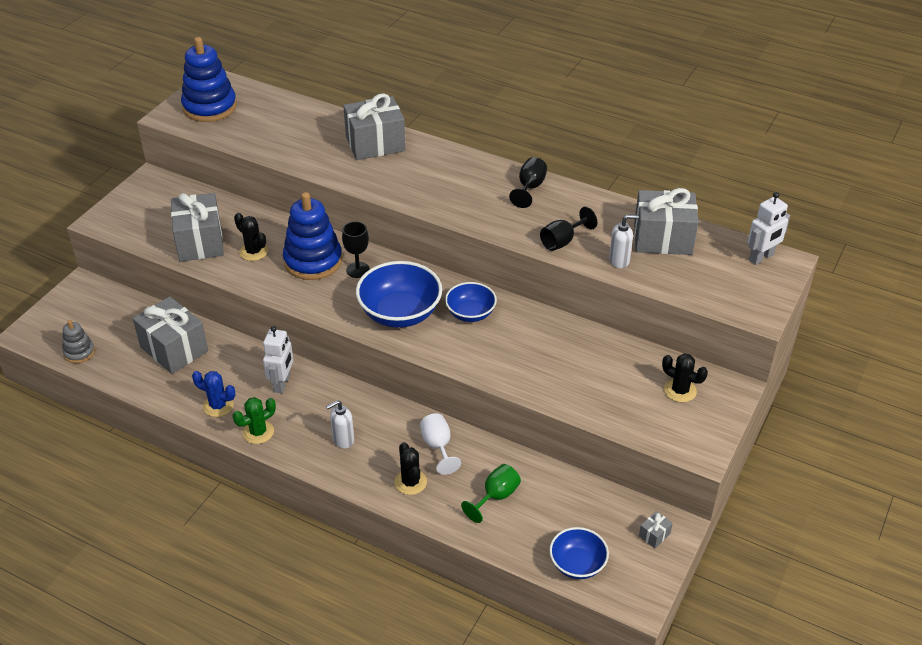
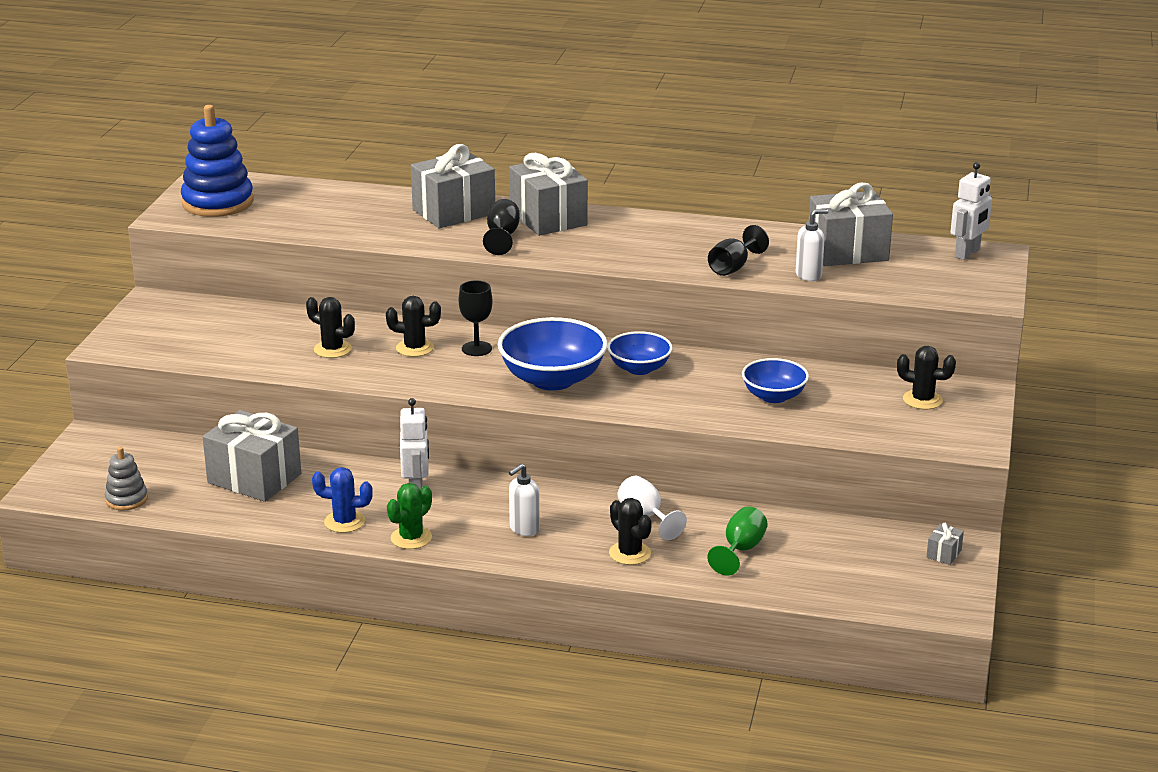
camera: 15 degrees left, 15 degrees down
(200, 242) = (256, 349): grey gift -> grey gift (548, 218)
(313, 261) = (414, 348): blue stacking toy -> black cactus
(530, 188) = (667, 228): black goblet -> black goblet (502, 237)
(577, 564) = (868, 592): blue bowl -> blue bowl (774, 396)

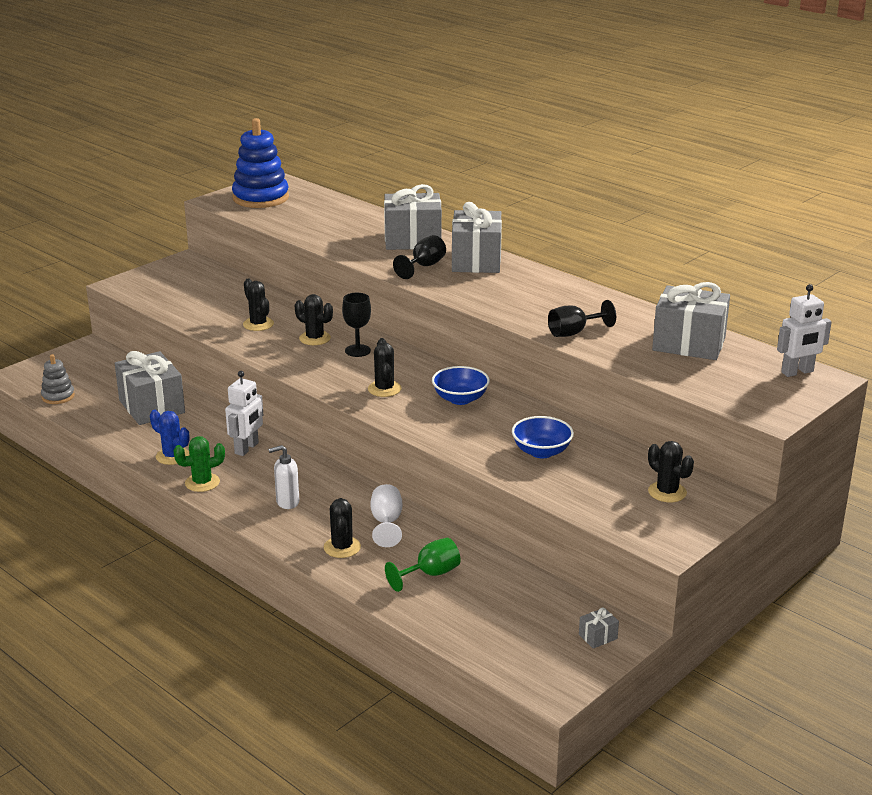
camera: 30 degrees right, 0 degrees up
(552, 379) = (384, 389): blue bowl -> black cactus
(809, 275) = (630, 355): white soap dispenser -> none

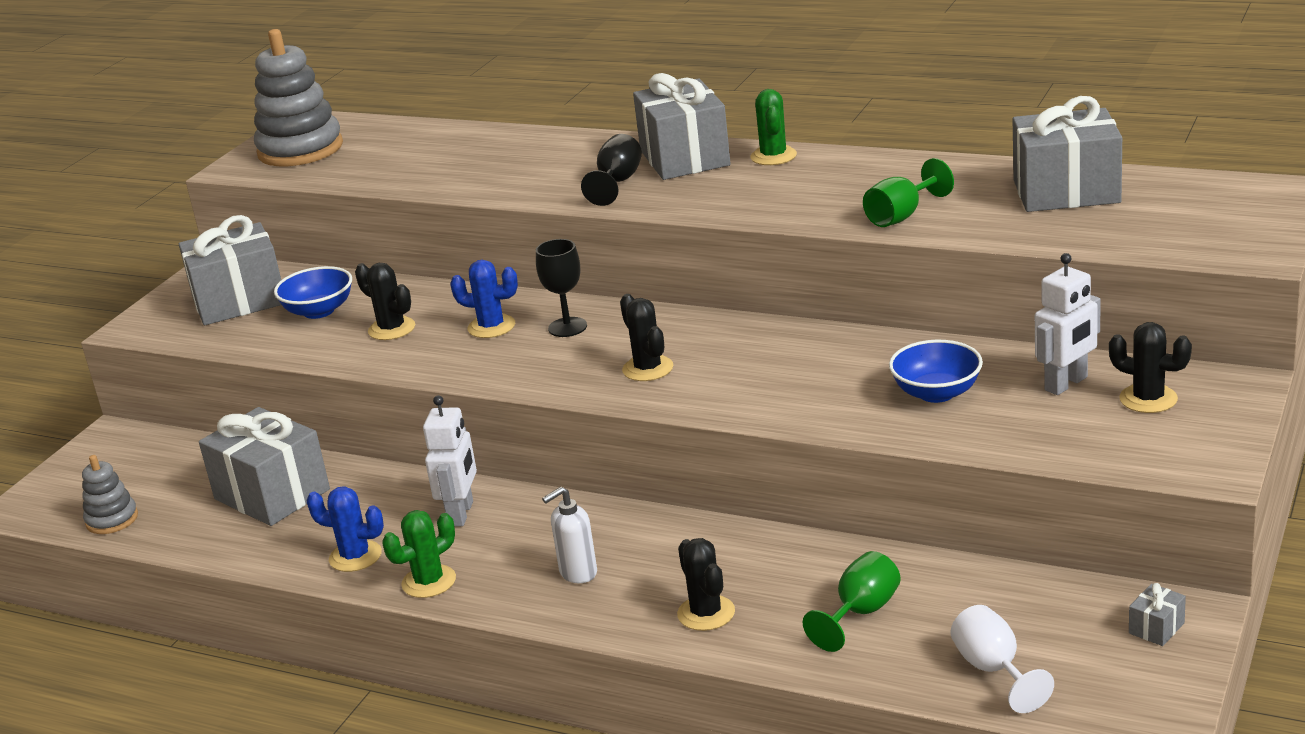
camera: 15 degrees left, 0 degrees up
(260, 198) = (300, 150): blue stacking toy -> grey stacking toy
(315, 338) = (491, 327): black cactus -> blue cactus
(386, 523) = (744, 560): white goblet -> white goblet (994, 670)
(412, 240) = (571, 153): grey gift -> grey gift (239, 301)
(460, 399) = (766, 353): blue bowl -> blue bowl (319, 311)
(530, 274) = (773, 156): none -> green cactus
(574, 332) = (902, 216): black goblet -> green goblet
(797, 372) = (1237, 191): white robot -> white robot (1066, 384)

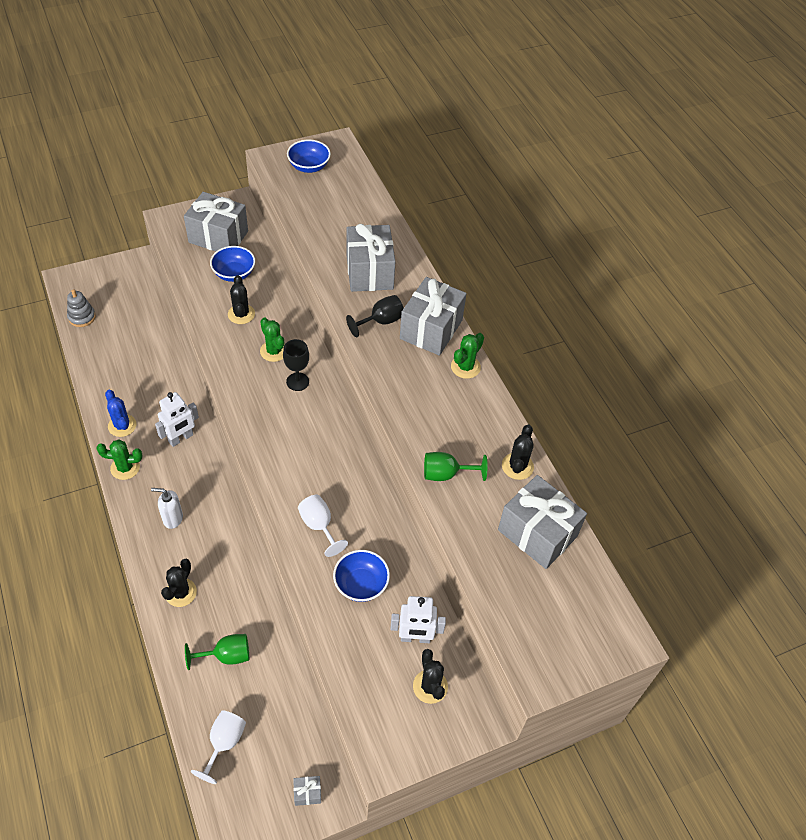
camera: 35 degrees right, 25 degrees up
(272, 494) = (141, 357): grey gift -> grey gift (369, 272)
(300, 150) = (309, 166): grey stacking toy -> blue bowl
(491, 327) = (274, 351): blue cactus -> green cactus
(648, 369) = (287, 444): black cactus -> black cactus (517, 466)
(807, 391) = (319, 526): none -> white goblet

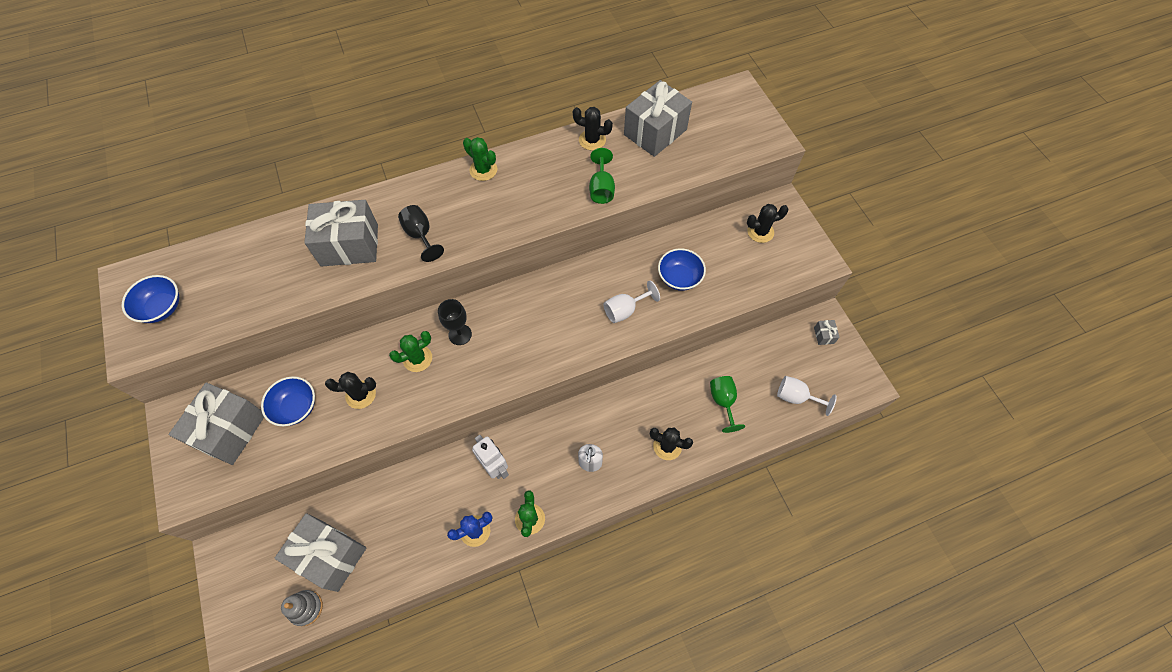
camera: 85 degrees left, 10 degrees up
(415, 638) = (722, 240): white robot -> none
(431, 329) = (435, 194): grey gift -> grey gift (330, 555)

